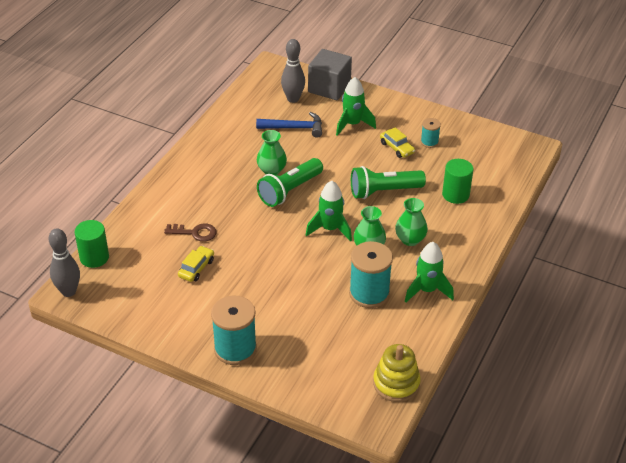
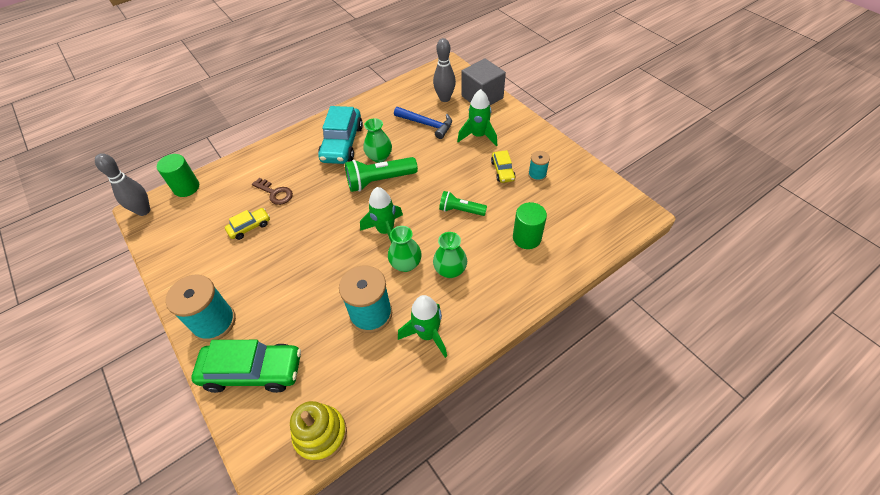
camera: 30 degrees right, 10 degrees up
(223, 169) = (342, 143): none -> turquoise car
(303, 368) = (253, 371): none -> green car
(384, 191) = (460, 210): green flashlight -> green flashlight, size x0.63

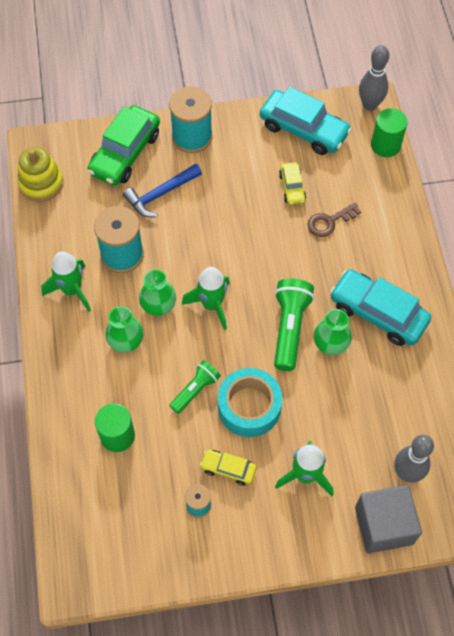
camera: 115 degrees right, 10 degrees up
(183, 243) = (303, 129): none -> turquoise car
(427, 124) = (362, 424): blue hammer -> blue hammer (160, 194)
(452, 178) = (249, 406): none -> turquoise tape

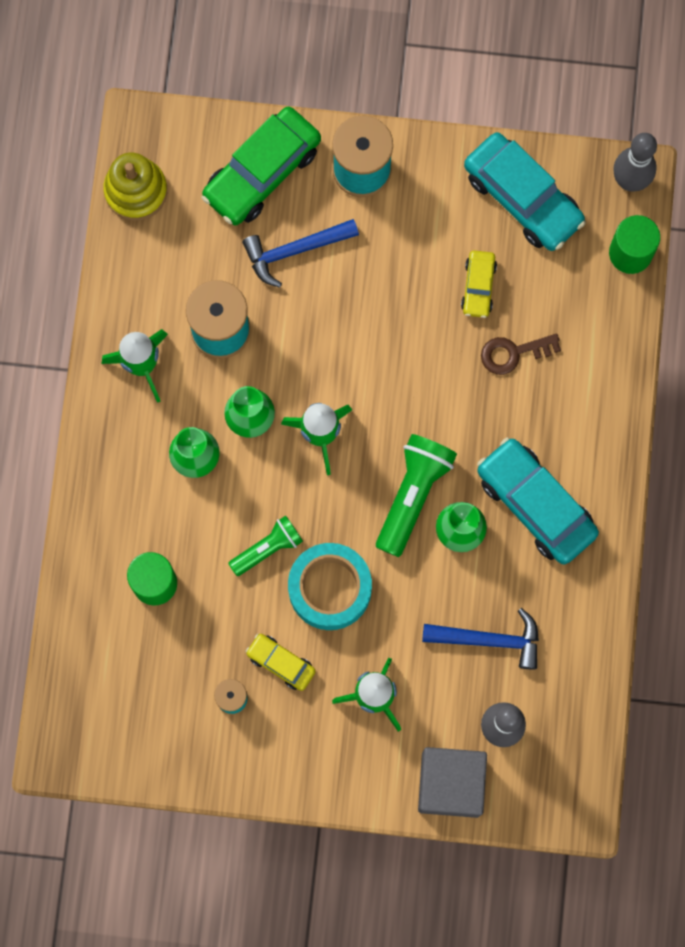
camera: 15 degrees right, 15 degrees up
(377, 412) = (489, 639): none -> blue hammer

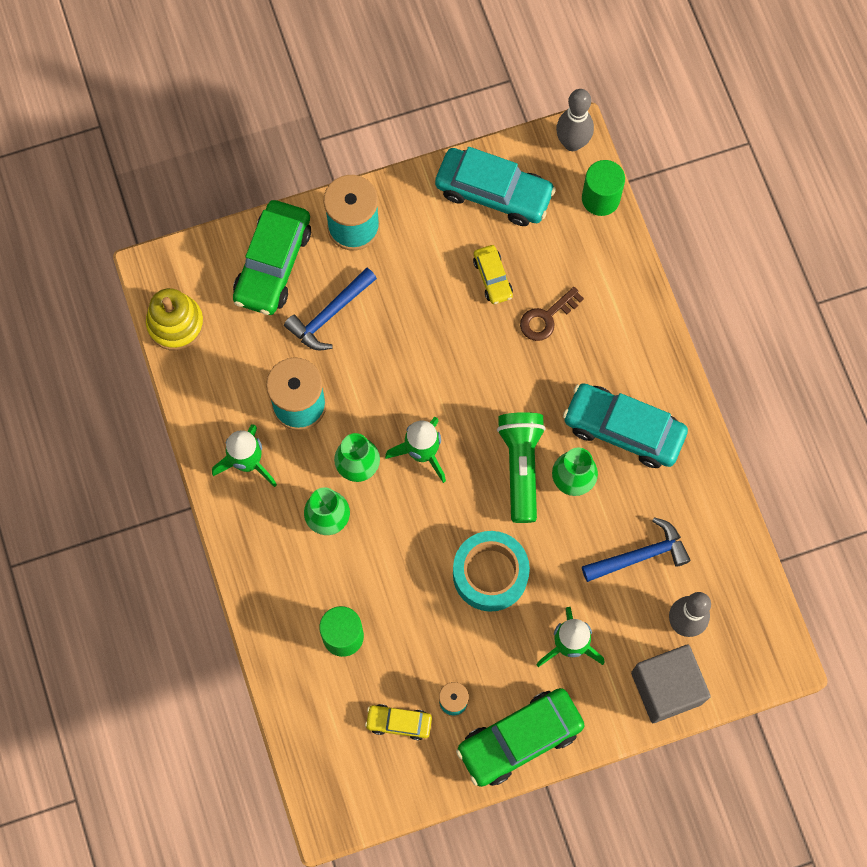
camera: 25 degrees left, 5 degrees down
(267, 548) = (423, 564): green flashlight -> none
(280, 766) = (519, 739): none -> green car
(281, 663) = (479, 653): yellow car -> yellow car (399, 722)

